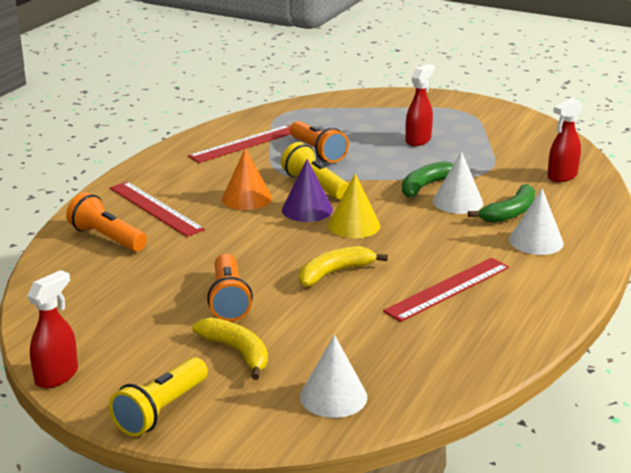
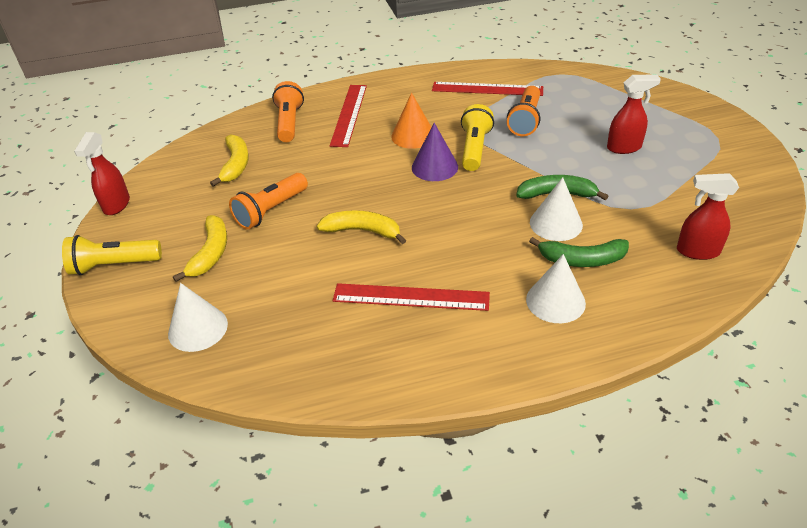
camera: 50 degrees right, 15 degrees up
(57, 376) = (116, 205): red spray bottle -> red spray bottle turned 105 degrees clockwise
(121, 289) = (236, 165): none -> yellow banana
(354, 225) = (442, 199): yellow cone -> none

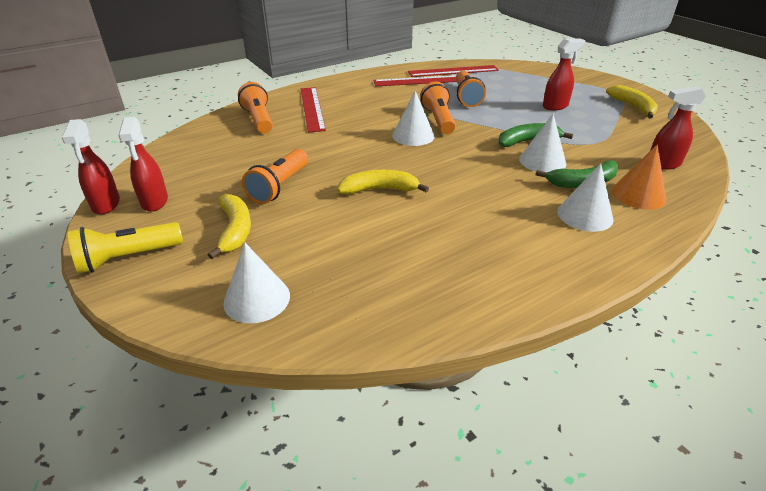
camera: 20 degrees left, 5 degrees down
(156, 209) = (154, 202): none -> red spray bottle
(236, 165) = (223, 156): yellow banana -> yellow banana (633, 107)
(411, 297) = (458, 233): red ruler -> red ruler (453, 71)
(413, 136) = (379, 117): orange cone -> orange cone (638, 195)
(434, 167) = (413, 135): purple cone -> white cone
(474, 149) = (438, 120): yellow flashlight -> orange flashlight

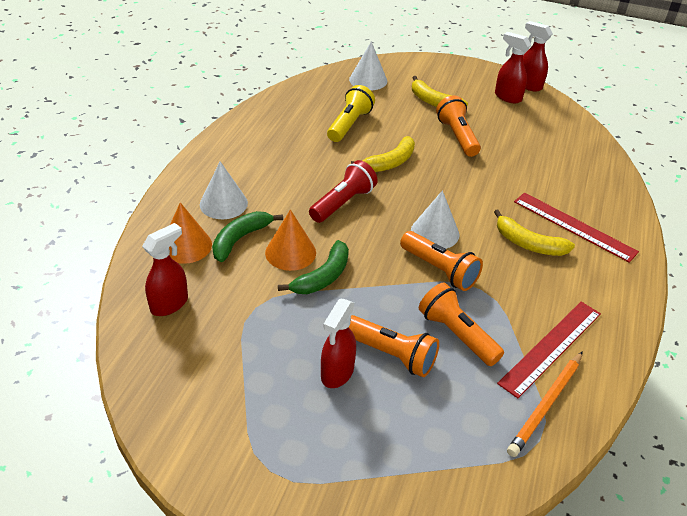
camera: 140 degrees right, 5 degrees up
(128, 258) = (458, 71): yellow flashlight -> yellow flashlight (349, 124)
(258, 120) = (587, 188): orange flashlight -> orange flashlight (391, 354)
(453, 71) = (546, 405): red ruler -> orange pencil
(464, 176) = (343, 203): none -> red flashlight
(542, 161) = (290, 252): white cone -> orange cone
(633, 107) = (232, 431): yellow banana -> yellow banana (528, 243)

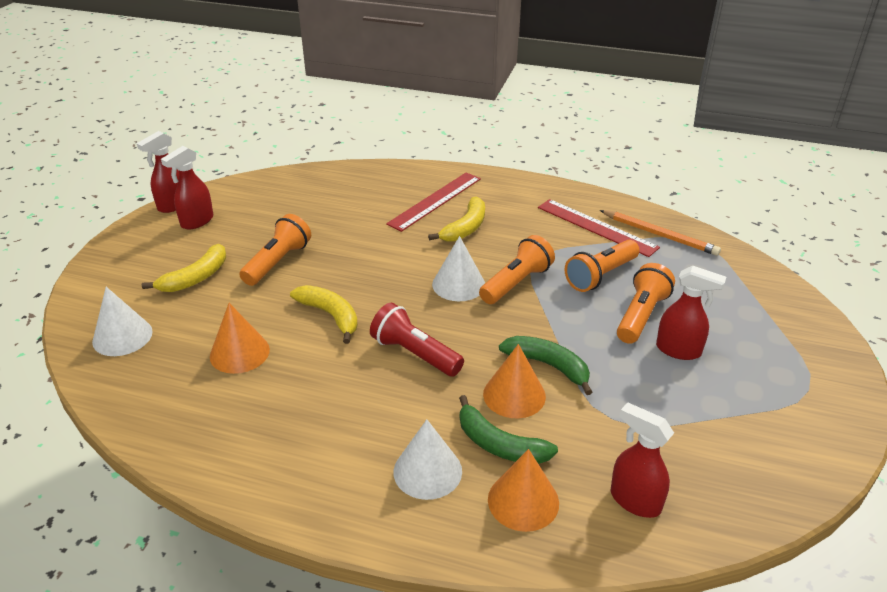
camera: 90 degrees left, 5 degrees down
(349, 124) = (239, 353): yellow flashlight -> orange cone
(457, 136) = (277, 262): orange flashlight -> orange flashlight turned 135 degrees clockwise

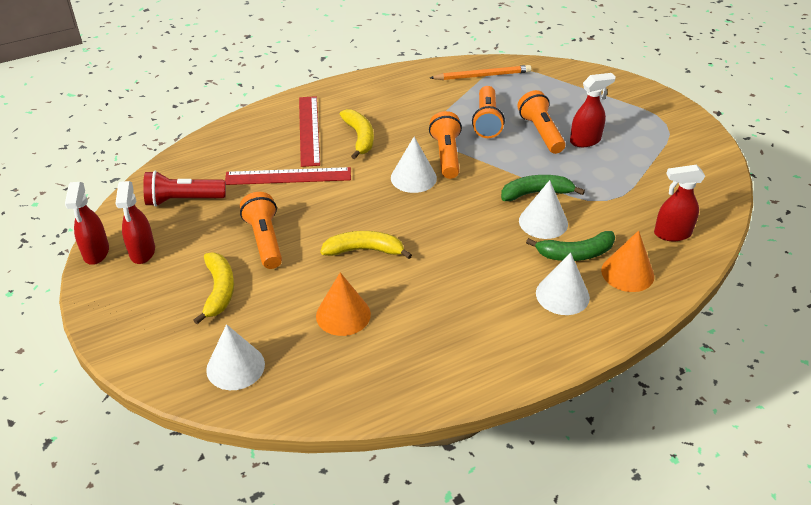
camera: 45 degrees left, 5 degrees up
(415, 354) = (455, 237): red flashlight -> red flashlight (183, 200)
(514, 395) = (543, 222): orange cone -> white cone
(596, 227) = (440, 91): red ruler -> red ruler (288, 176)

